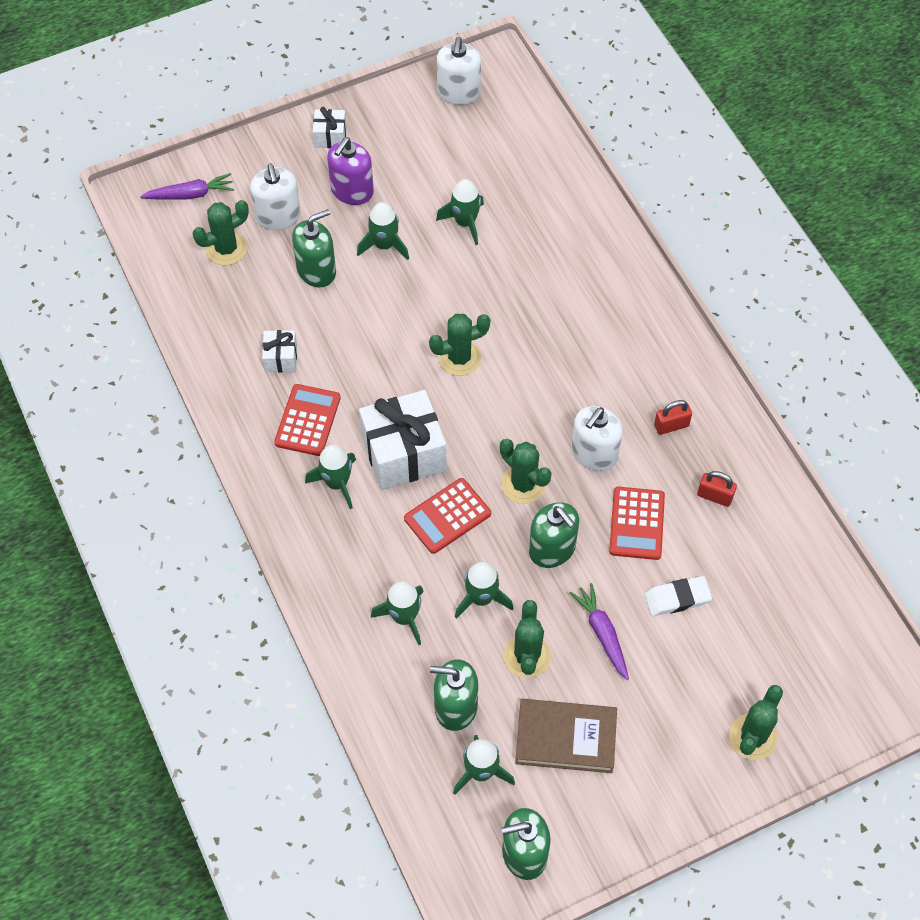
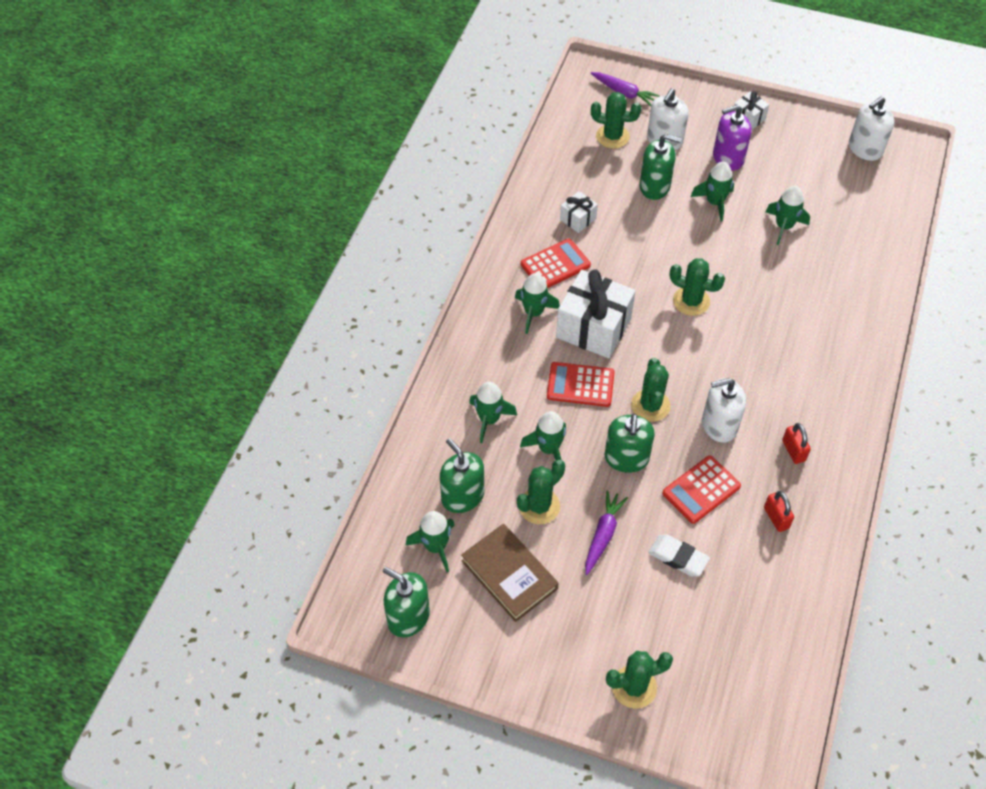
camera: 45 degrees right, 5 degrees down
(671, 425) = (793, 451): red padlock -> red padlock turned 45 degrees clockwise

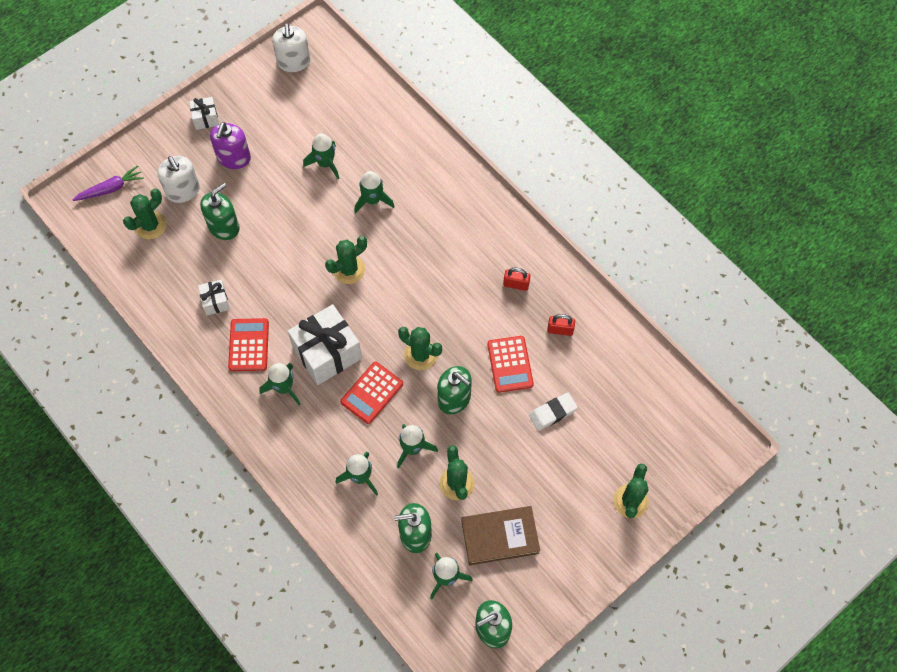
camera: 60 degrees left, 10 degrees up
(603, 535) = (506, 452): purple carrot -> none
(714, 202) = (269, 195): green rocket -> green rocket (372, 200)
(719, 425) = (466, 319): white soap dispenser -> none

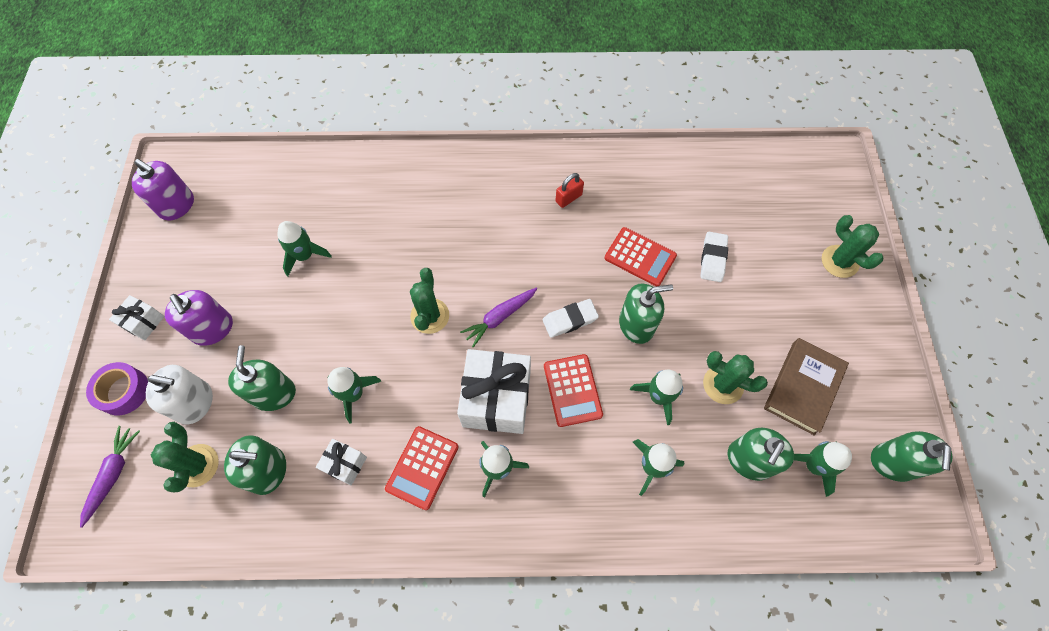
camera: 50 degrees left, 0 degrees up
(158, 148) = (124, 391): none -> purple tape
(178, 264) = (268, 470): none -> green soap dispenser
(249, 345) = (422, 467): red calculator -> red calculator turned 105 degrees counterclockwise
(293, 62) = (177, 205): white soap dispenser -> purple soap dispenser
(372, 200) = (381, 245): green rocket -> green rocket (354, 394)
(384, 311) = (499, 317): none -> purple carrot
(421, 355) = (570, 320): green cactus -> white eraser
(560, 330) = (639, 198): red padlock -> none

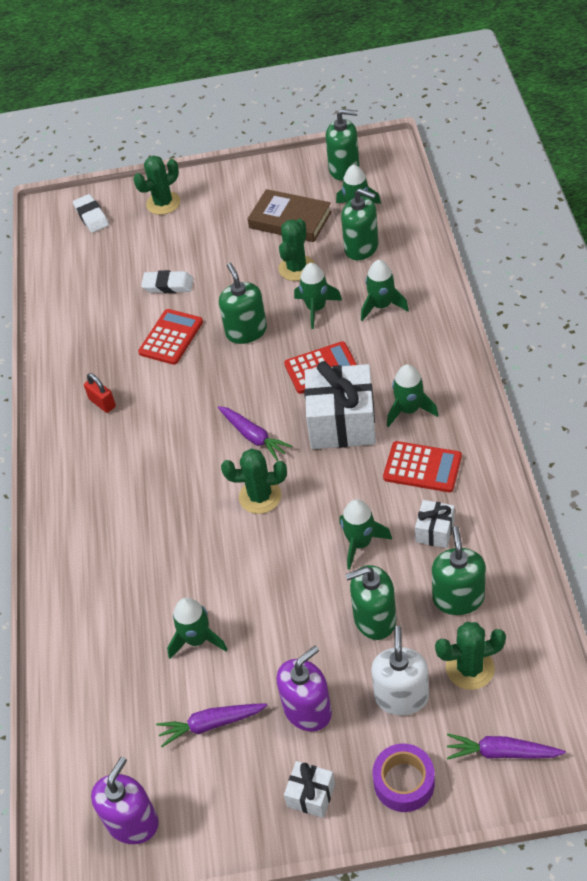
camera: 90 degrees left, 15 degrees down
(229, 260) = (211, 724): none -> purple carrot
(570, 320) = (248, 381): white eraser -> white eraser (91, 216)

